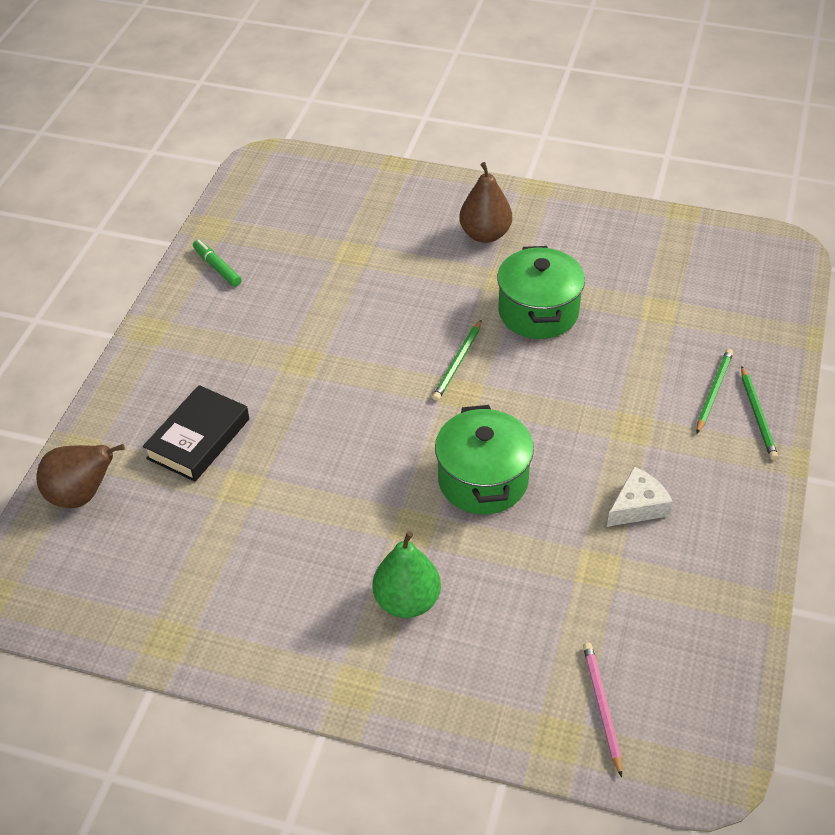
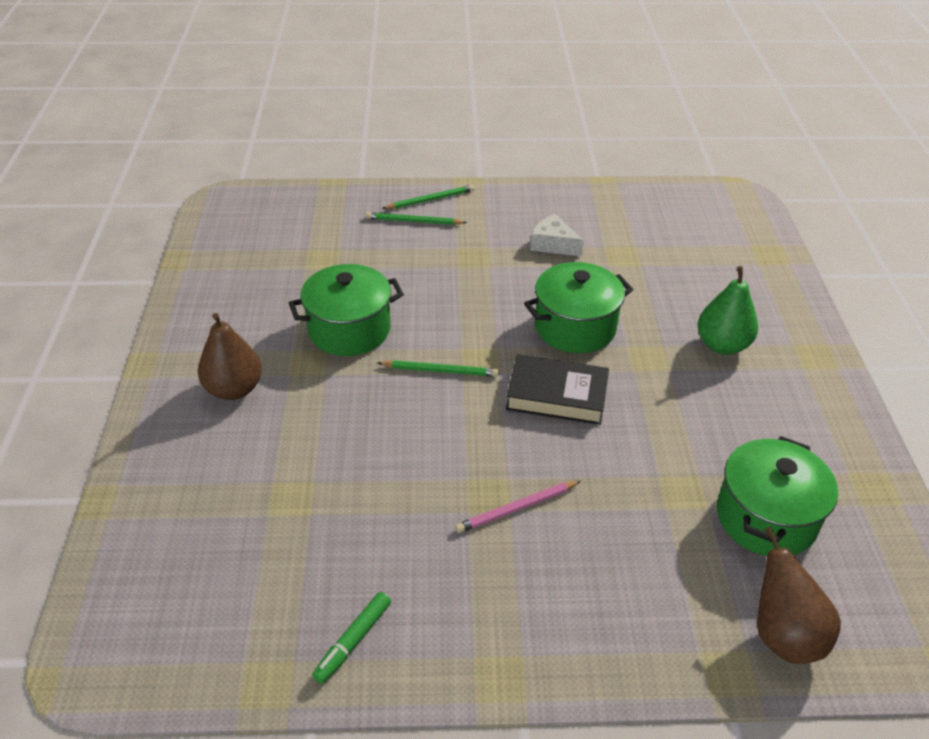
camera: 110 degrees left, 5 degrees down
(183, 534) = (766, 518): none -> green pot
(198, 439) = (644, 551): black book -> black book (557, 395)
(602, 707) = (732, 239): pink pencil -> pink pencil (517, 508)

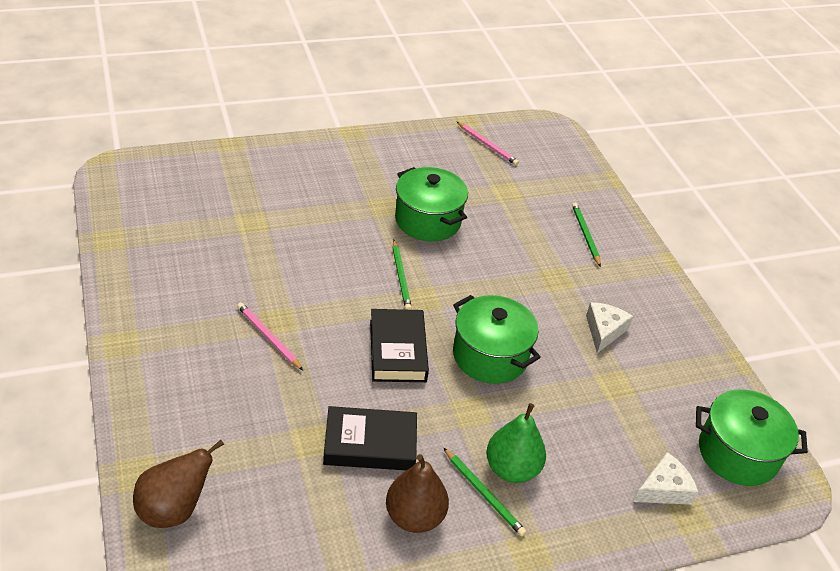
camera: 70 degrees right, 0 degrees up
(232, 254) = (487, 145): none -> pink pencil
(234, 389) = (343, 176): brown pear -> brown pear (414, 516)
(353, 641) = (142, 270): green marker -> none
(430, 200) = (623, 241): green pencil -> green pencil (484, 493)
(689, 442) = (370, 444): none -> black book
(743, 260) = (664, 489): none -> white cheese
(766, 518) = (295, 500): green pot -> green pot (737, 453)

